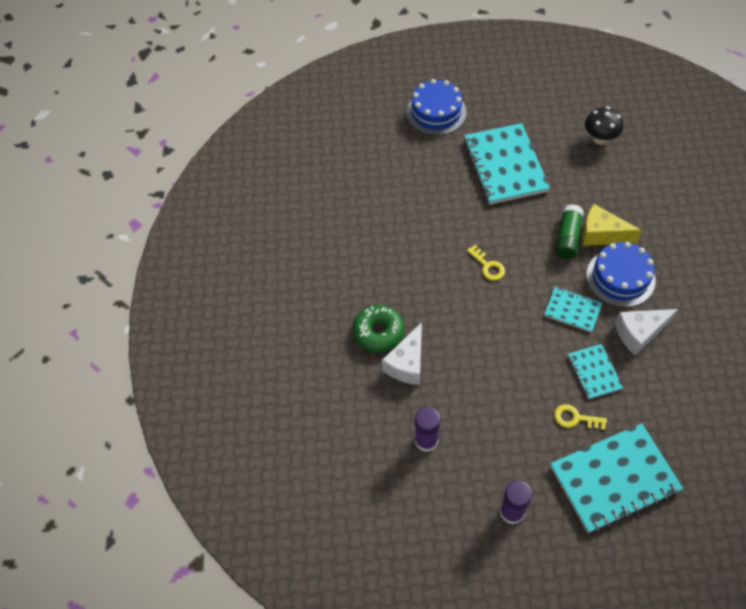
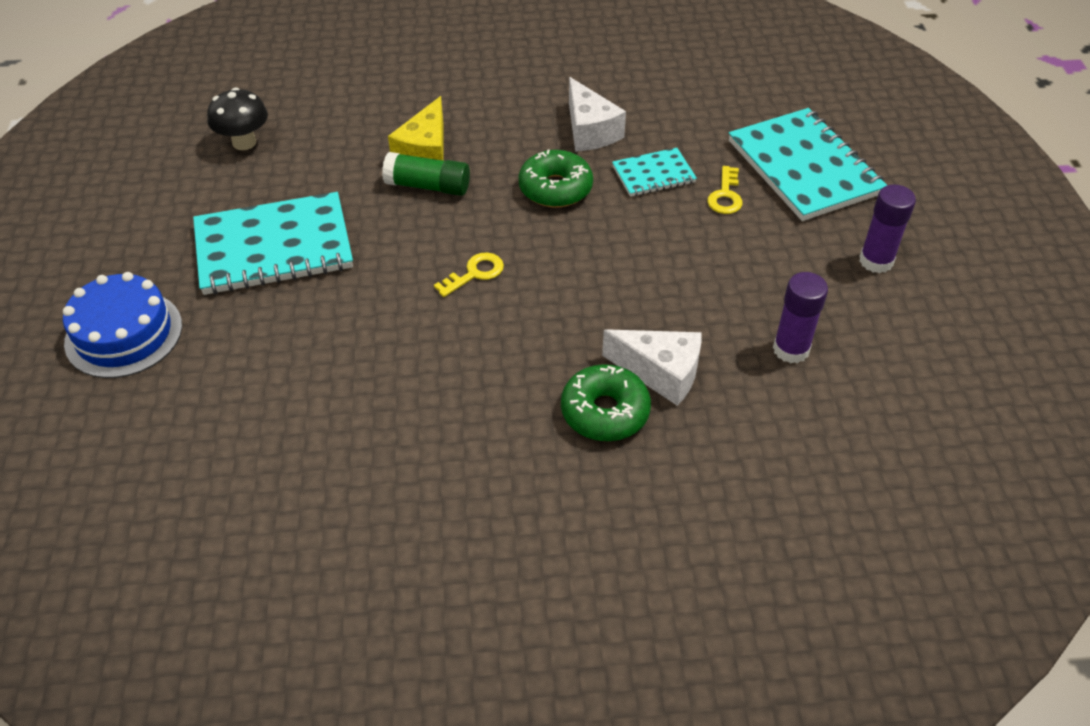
camera: 95 degrees left, 10 degrees down
(572, 310) = (555, 188): turquoise notebook -> green donut
(620, 277) = (501, 141): blue cake -> none

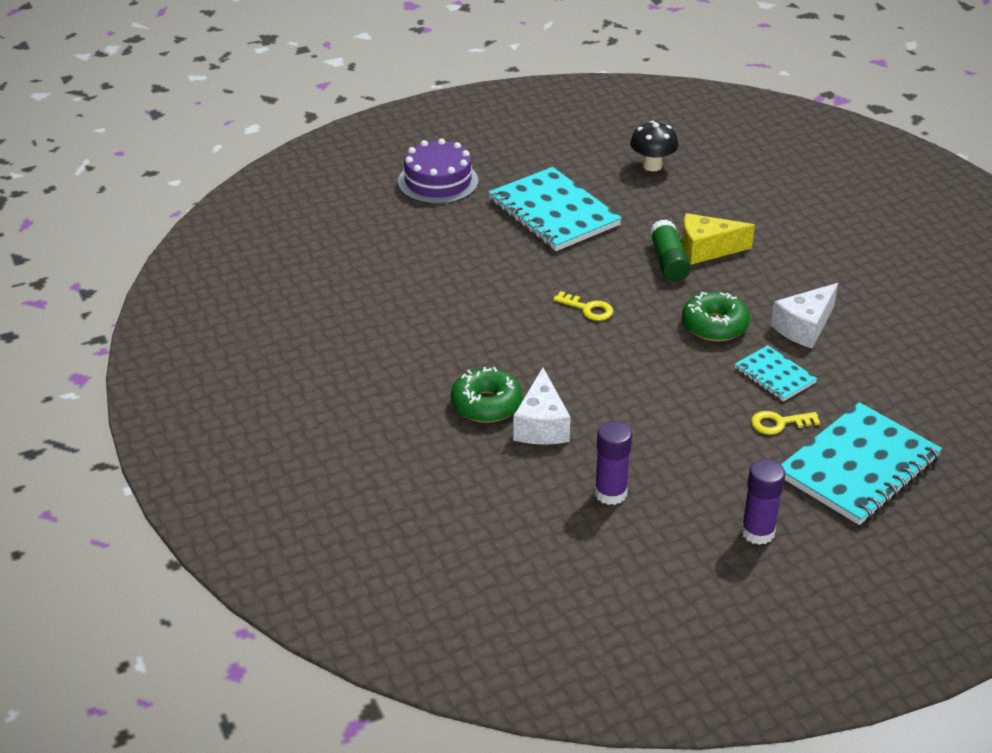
camera: 70 degrees right, 10 degrees down
(124, 334) = (438, 181): blue cake -> purple cake

